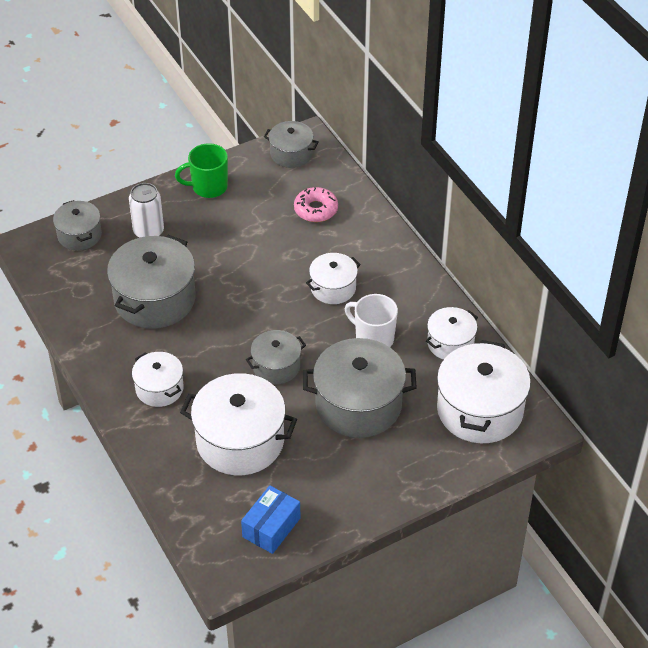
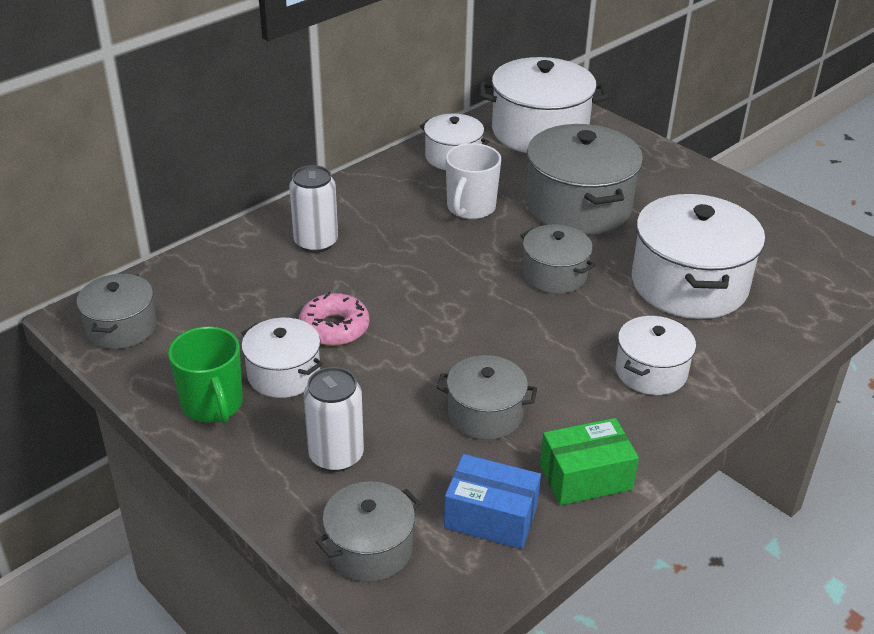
camera: 105 degrees left, 10 degrees down
(88, 331) = (585, 477): none -> green box
(155, 299) = (485, 414): grey pot -> grey pot, size x0.56
(271, 527) = (790, 241): blue box -> blue box (491, 517)
(316, 209) = (246, 285): pink donut -> pink donut (334, 328)
(333, 288) = (396, 249): white pot -> white pot (284, 374)
(353, 248) = (316, 242): none -> white can

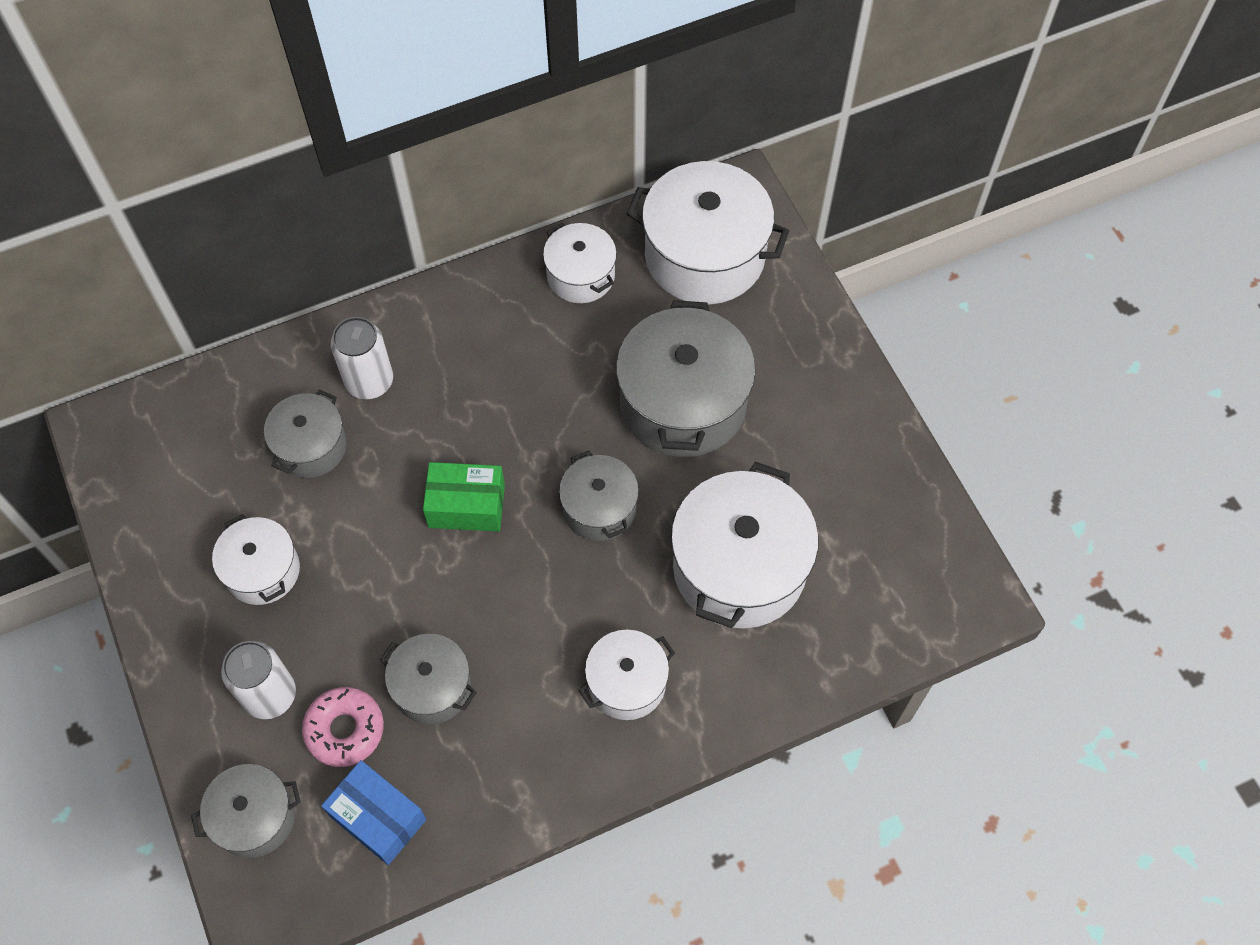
camera: 20 degrees right, 25 degrees up
(121, 327) = (132, 455): grey pot -> grey pot (311, 446)
(213, 405) = (182, 592): green mug -> none
(334, 328) = (336, 520): pink donut -> pink donut (345, 730)
(470, 208) = (559, 372): white mug -> none
(585, 477) = (489, 799): green box -> green box (466, 506)

